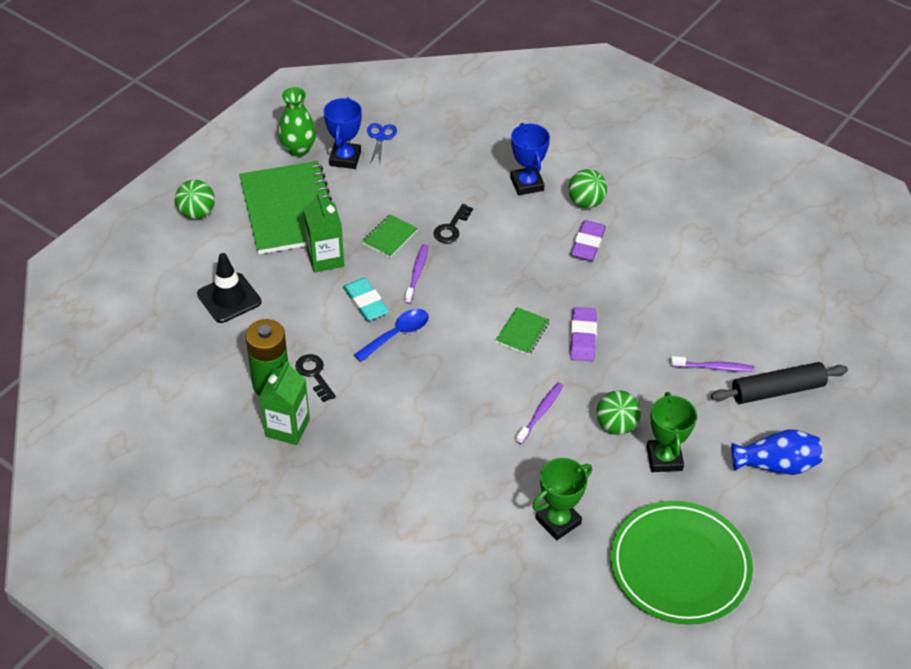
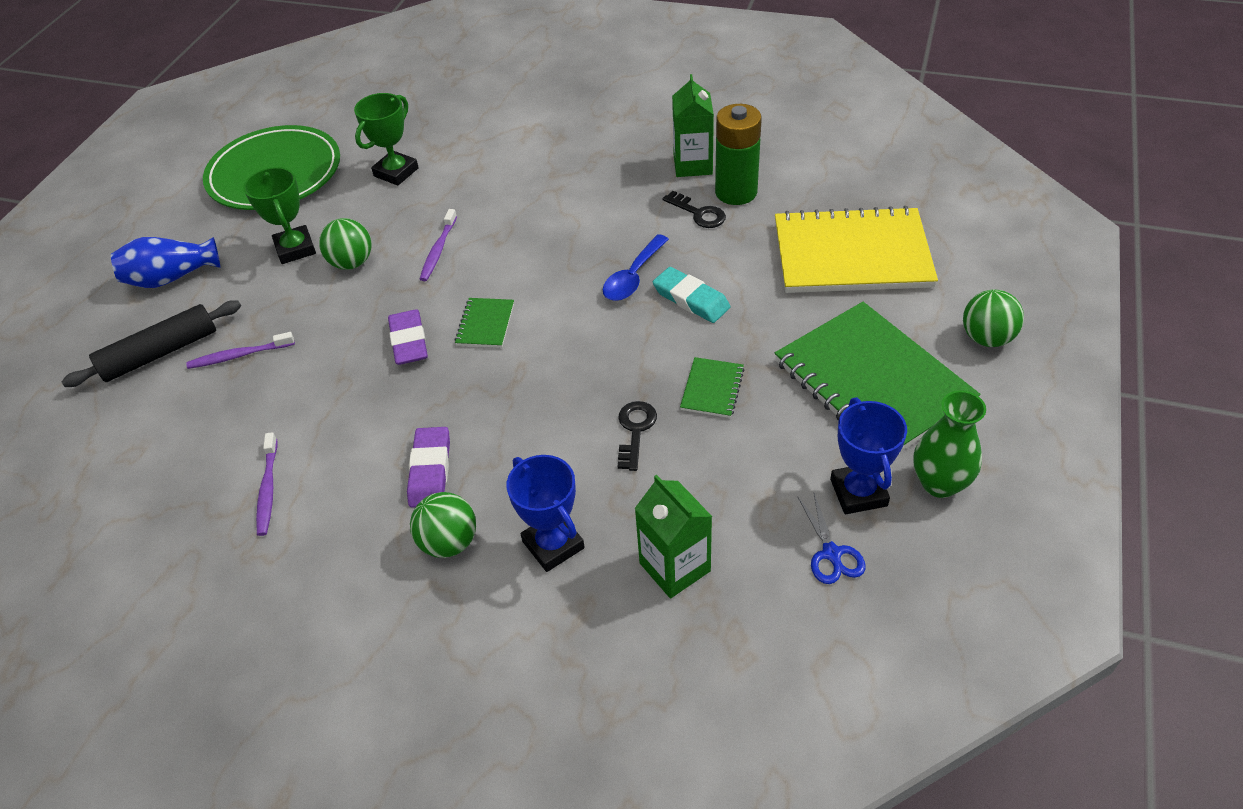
camera: 165 degrees right, 0 degrees up
(229, 298) = (851, 255): black traffic cone -> yellow notebook
(325, 258) = (776, 334): green carton -> green carton (675, 567)
(417, 273) = (648, 353): purple toothbrush -> purple toothbrush (268, 489)

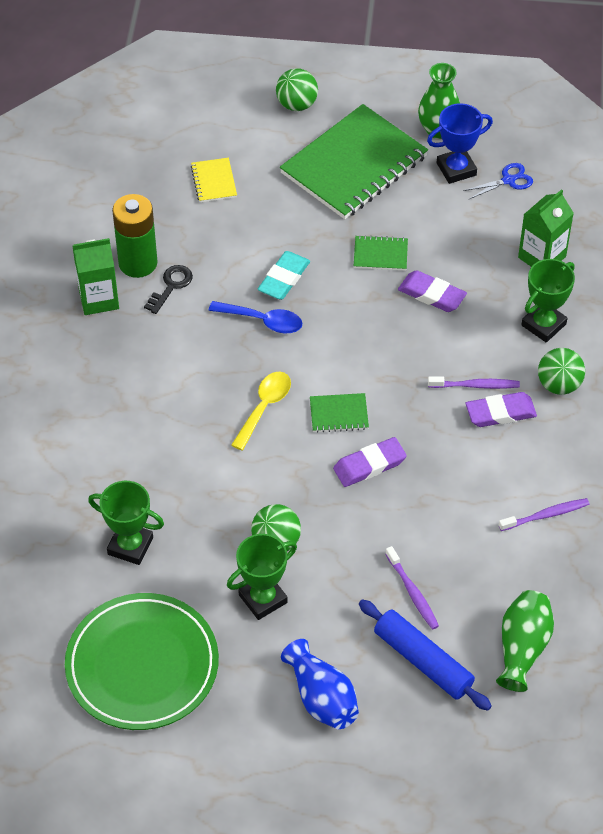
camera: 105 degrees left, 5 degrees up
(121, 436) = (522, 648): none -> green vase
(160, 353) = (423, 661): black rolling pin -> blue rolling pin
(438, 250) = (248, 474): purple toothbrush -> purple toothbrush (475, 385)
(516, 268) = (264, 407): none -> yellow spoon
(553, 545) = (543, 325): blue trophy -> green trophy
(635, 431) = (432, 294): black key -> purple eraser
(851, 255) = (214, 181): yellow notebook -> yellow notebook, size x0.42

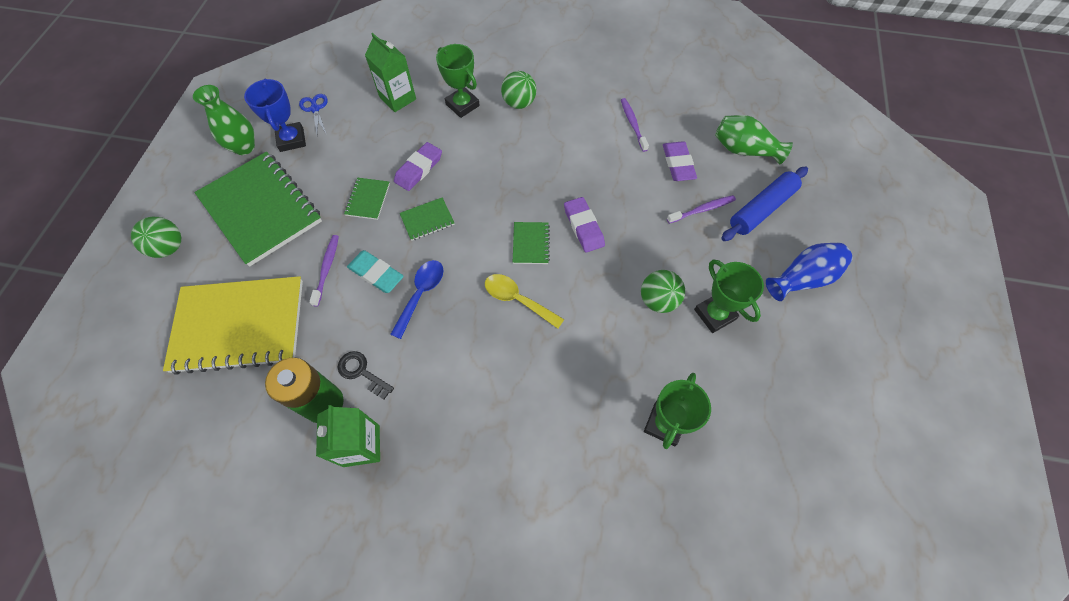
camera: 85 degrees left, 10 degrees up
(142, 665) = (790, 418): green plate -> none
(214, 181) = (239, 325): yellow notebook -> yellow notebook, size x2.37
(359, 313) = (427, 220): none -> green notebook
(475, 385) = (513, 151): purple toothbrush -> purple toothbrush (327, 269)
(500, 413) = (540, 139): purple eraser -> purple eraser (678, 164)

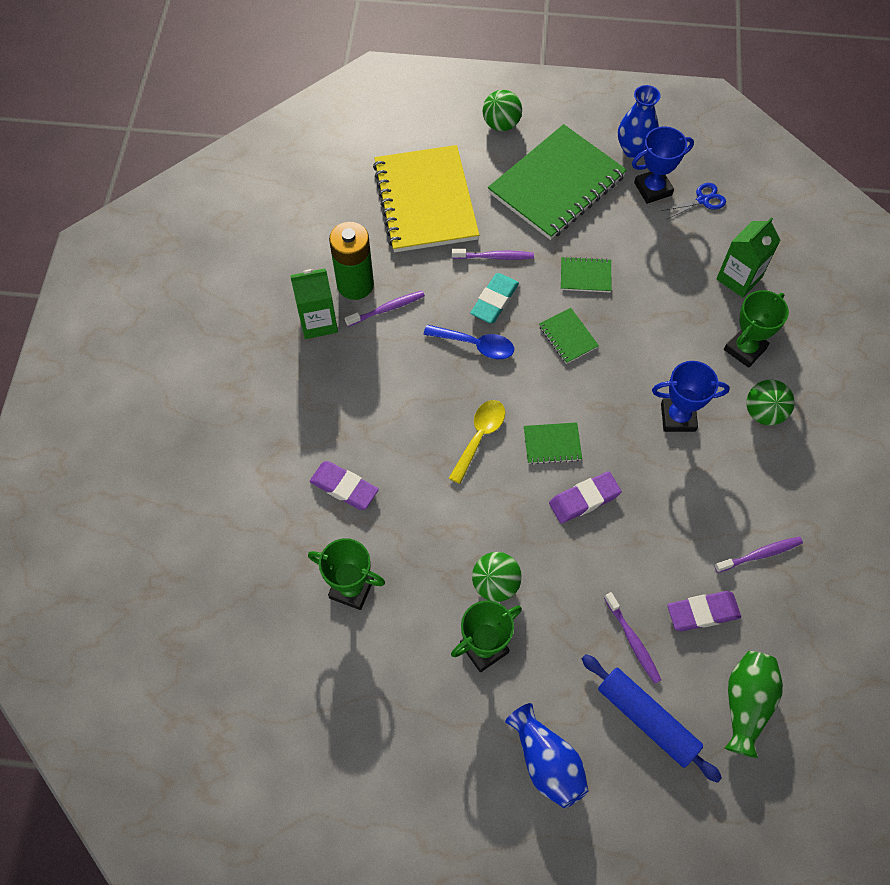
camera: 85 degrees right, 0 degrees up
(244, 147) = (634, 149): green vase -> blue vase
(362, 372) = (387, 309): black key -> purple toothbrush
(418, 169) = (636, 317): purple eraser -> purple eraser (344, 487)
(516, 155) = (678, 417): none -> blue trophy

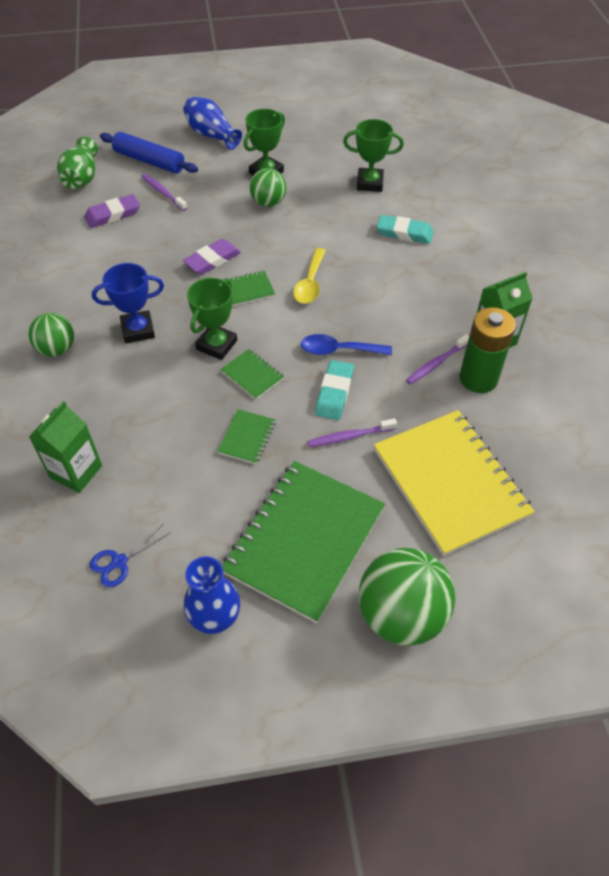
camera: 165 degrees right, 10 degrees down
(344, 487) = (404, 233): purple eraser -> turquoise eraser
(501, 124) = (401, 614): green ball -> green ball, size x1.68
(585, 276) = (247, 437): green notebook -> green notebook turned 60 degrees counterclockwise
(653, 189) = (183, 563): blue trophy -> none
(745, 349) = (72, 400): green trophy -> green trophy (216, 345)
(760, 554) = (67, 253): purple toothbrush -> none

